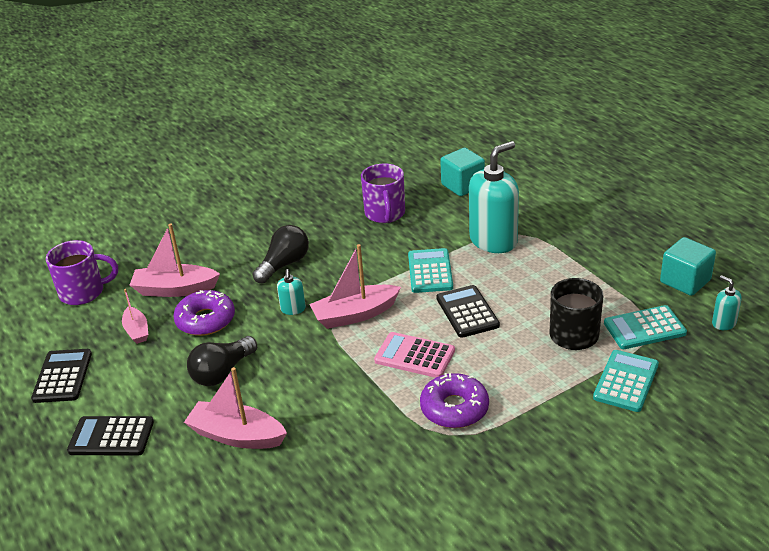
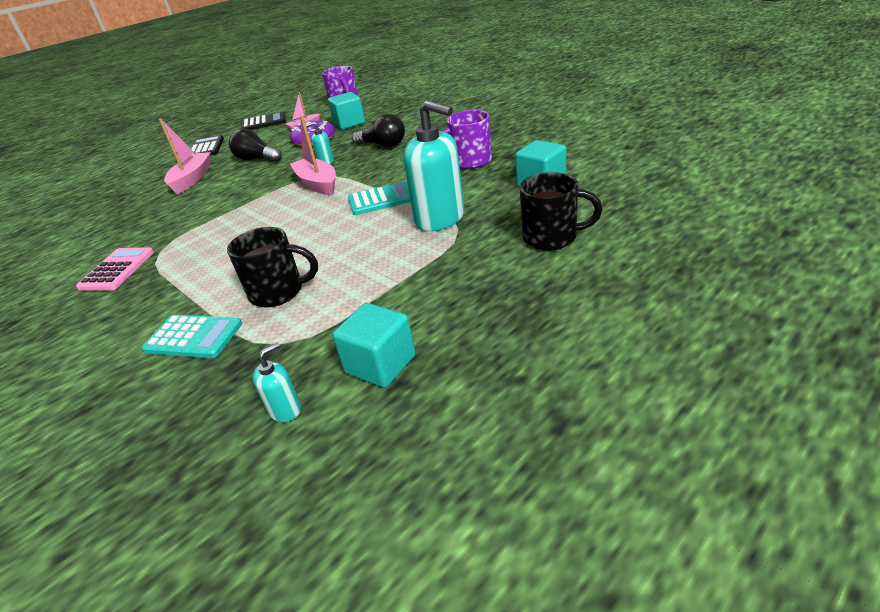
camera: 80 degrees right, 0 degrees up
(175, 289) = (349, 123): pink boat -> turquoise cube
(414, 356) = (260, 218): pink calculator -> pink calculator (117, 270)
(454, 408) = (189, 248): purple donut -> none
(467, 312) = (319, 229): black calculator -> none
(555, 195) = (551, 238): none -> black mug
(644, 328) = (282, 340): turquoise calculator -> none

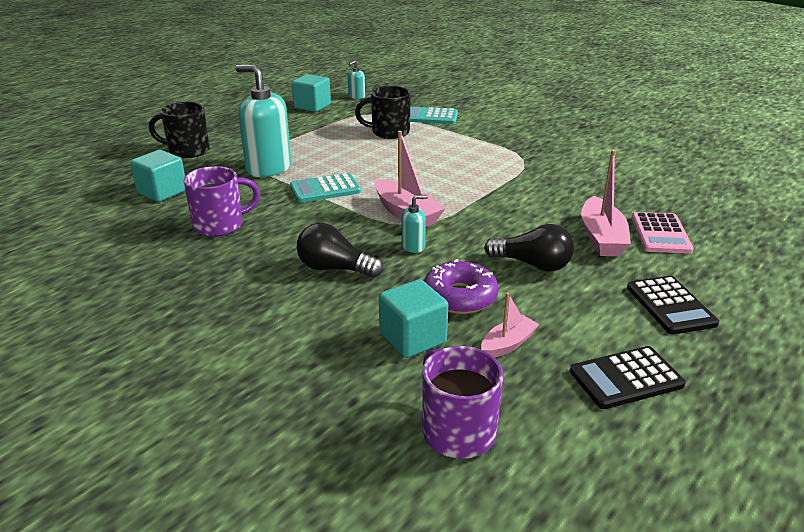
camera: 170 degrees right, 5 degrees down
(117, 270) = (546, 149): pink calculator -> pink calculator (660, 234)

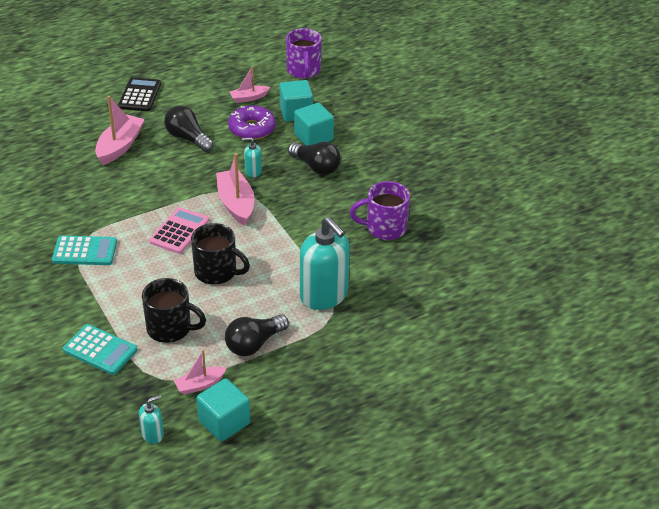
camera: 160 degrees left, 10 degrees up
(162, 192) = (429, 285): turquoise cube -> turquoise cube (313, 137)
(187, 151) = (399, 352): black mug -> black mug (217, 272)
(315, 136) = (254, 344): none -> black light bulb
(325, 189) = (285, 250): turquoise calculator -> turquoise calculator (85, 251)
(342, 115) = (200, 385): none -> pink boat
(626, 378) = (208, 71): black calculator -> none
(660, 234) = (77, 139): pink calculator -> pink calculator (179, 231)

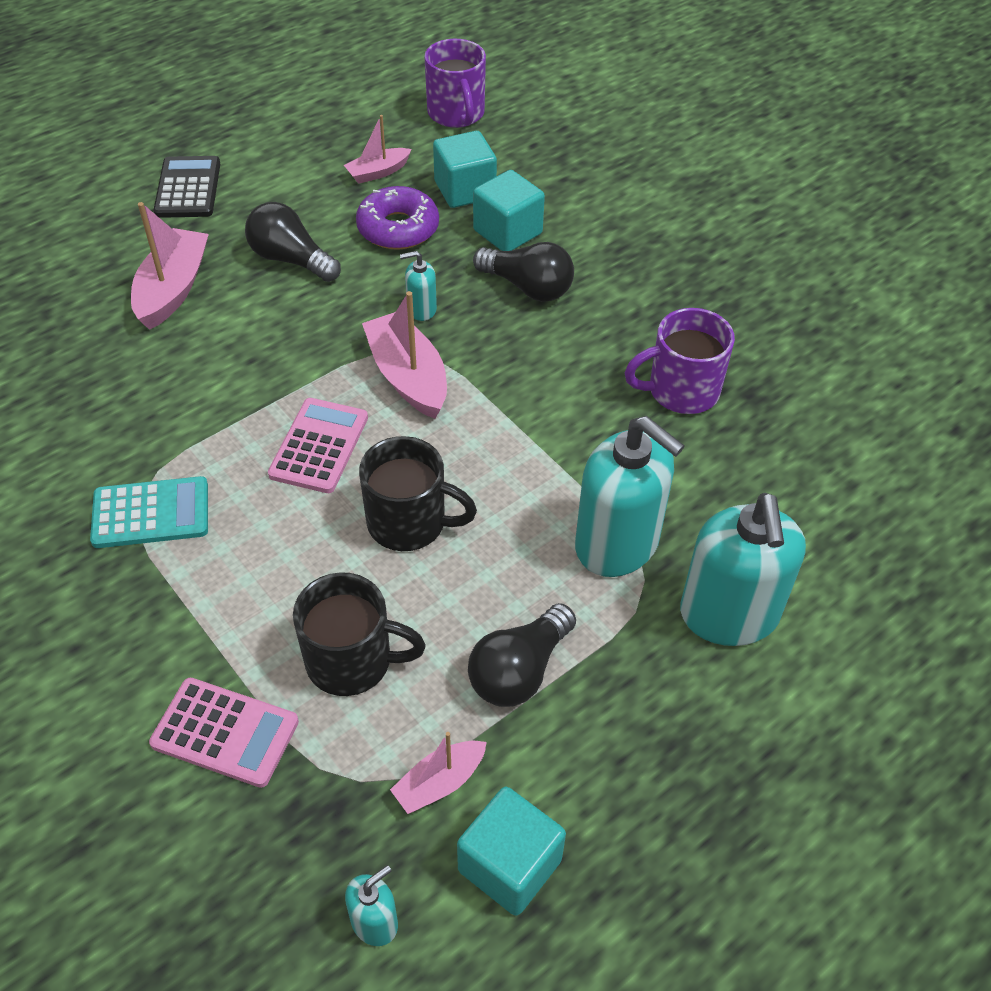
camera: 10 degrees left, 10 degrees up
(100, 350) = (225, 732): turquoise calculator -> pink calculator
(372, 335) = (729, 615): none -> turquoise soap dispenser

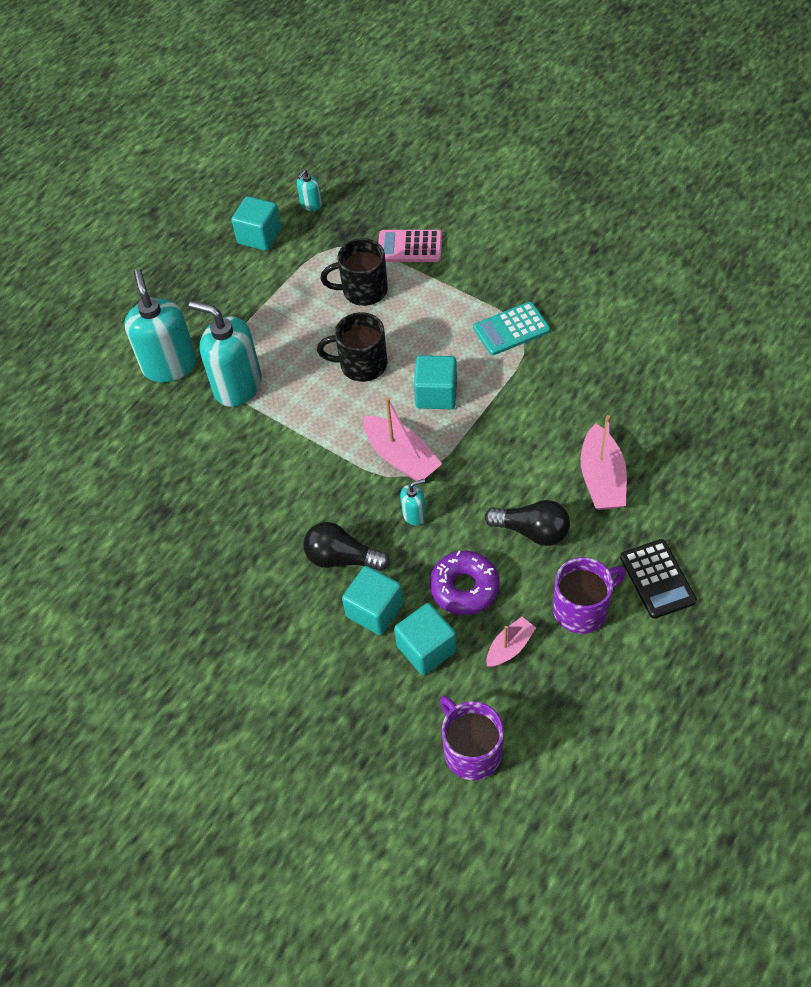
camera: 170 degrees right, 5 degrees up
(319, 446) = (436, 394): pink calculator -> turquoise cube
(439, 783) = (300, 255): pink boat -> none
(519, 670) = (276, 309): black light bulb -> none
(681, 391) = (213, 500): purple mug -> purple mug (582, 609)

